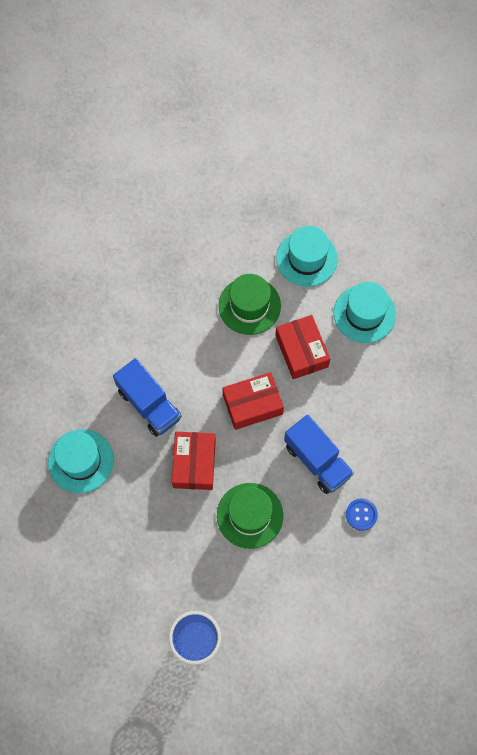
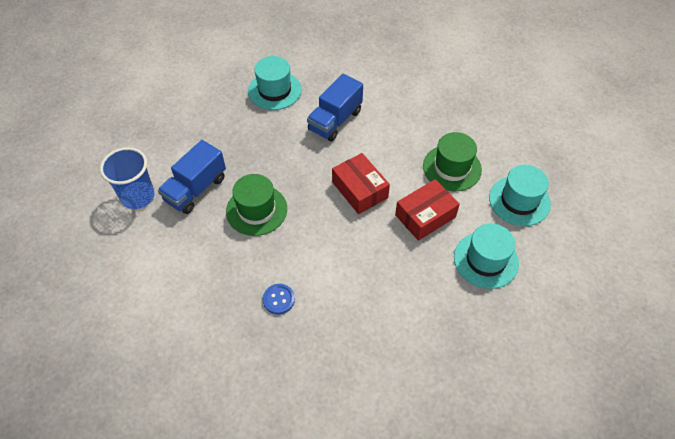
camera: 75 degrees right, 15 degrees down
(194, 463) = (293, 161): red box -> none
(317, 460) = (322, 251): blue truck -> blue truck (196, 189)

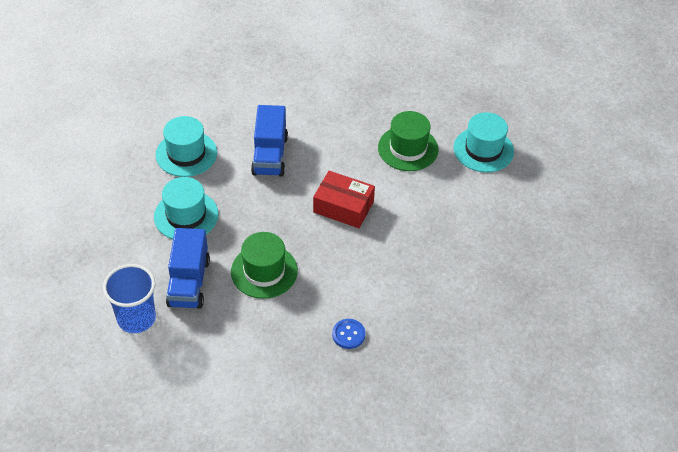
camera: 35 degrees left, 5 degrees down
(425, 216) = (417, 201): red box -> none
(486, 260) = (492, 212): turquoise hat -> turquoise hat (186, 215)

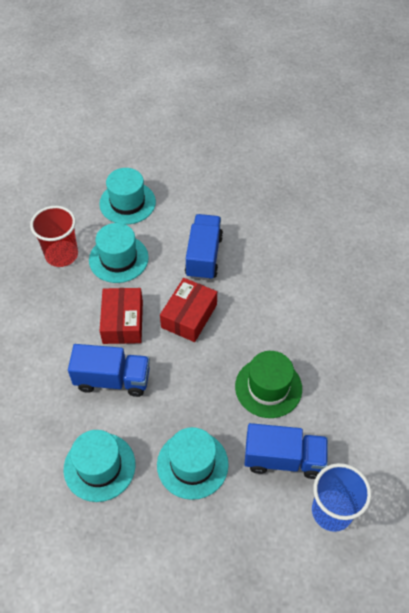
camera: 85 degrees left, 5 degrees up
(332, 157) = (123, 322): none -> red box
(348, 334) = (338, 320): blue button -> none
(407, 106) = (61, 255): none -> red cup
(408, 148) = (118, 259): green hat -> turquoise hat
(420, 216) = (204, 256): none -> blue truck

